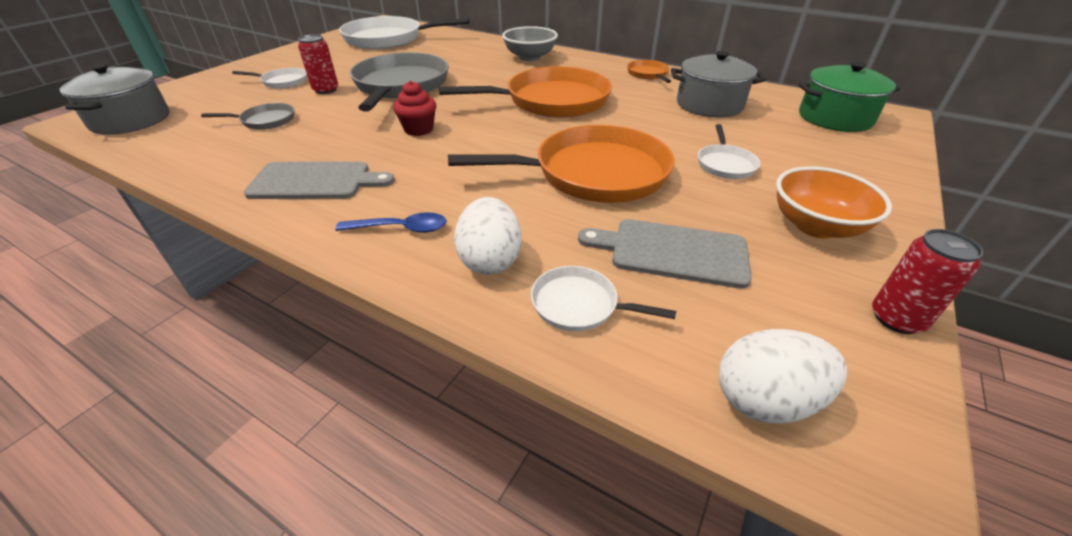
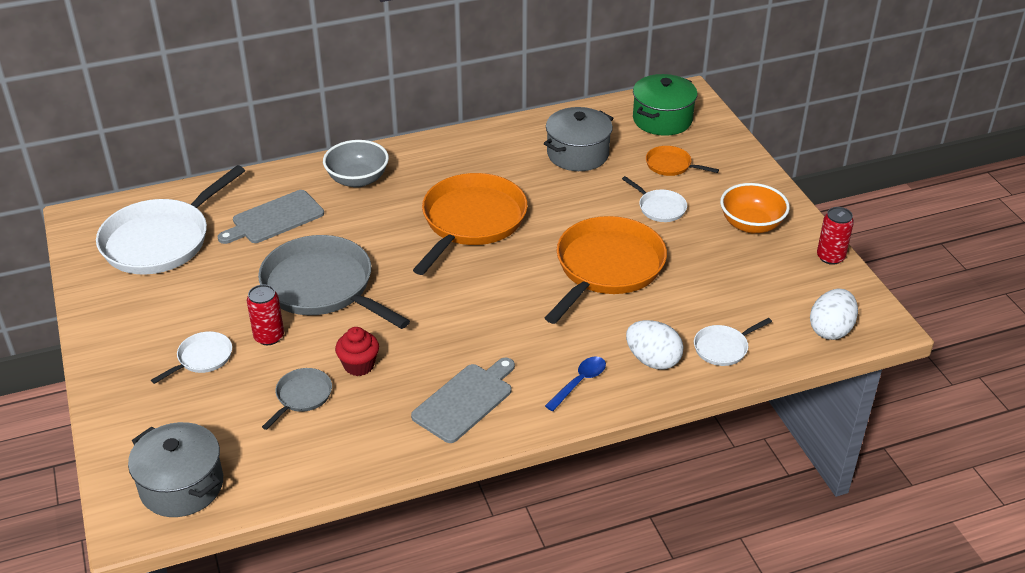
camera: 50 degrees left, 0 degrees up
(418, 129) = (436, 315): red cupcake -> red cupcake (359, 365)
(648, 74) = (487, 142): orange pan -> orange pan (671, 165)
(672, 252) = (717, 290): grey cutting board -> grey cutting board (274, 219)

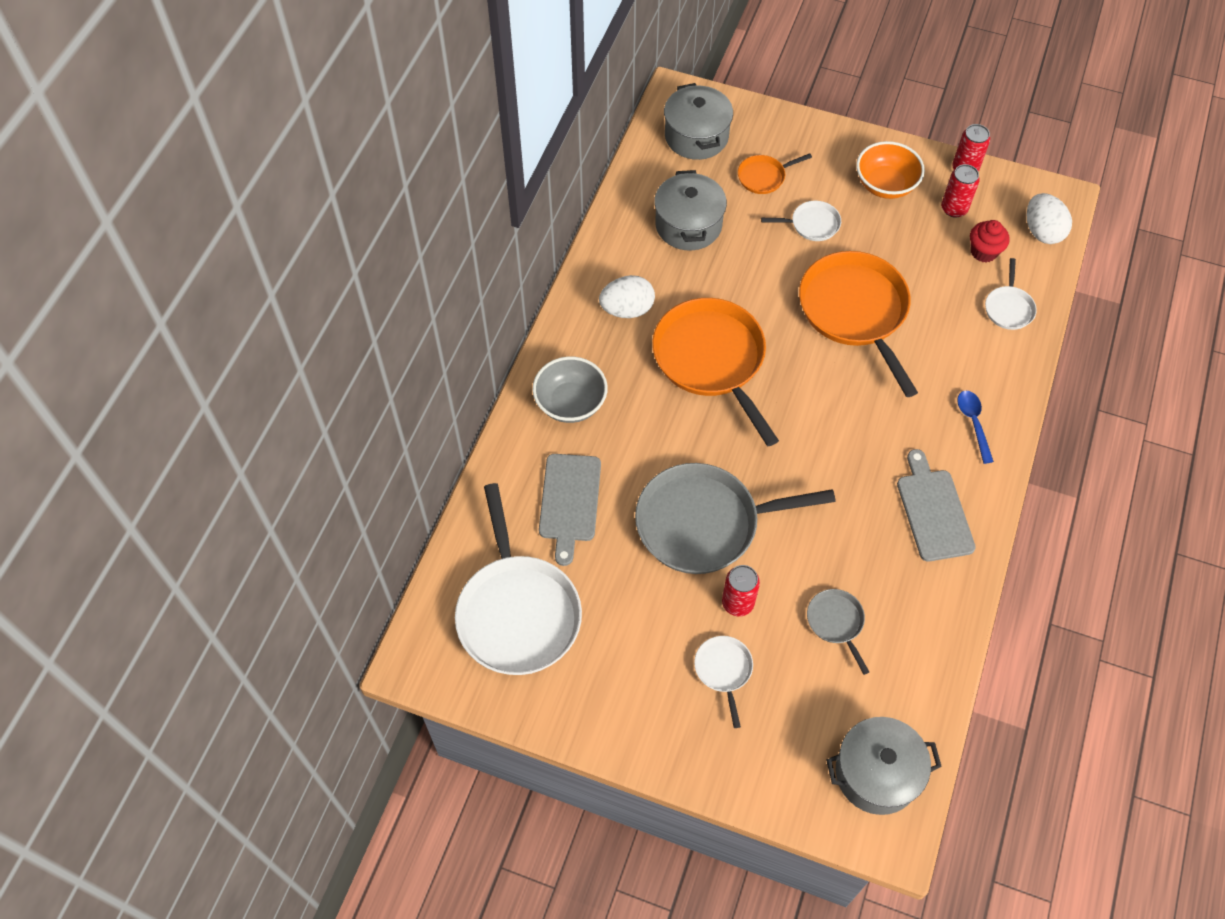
camera: 50 degrees left, 20 degrees up
(359, 365) = (831, 558): red cupcake -> red cupcake (983, 252)
(653, 360) = (986, 360): white egg -> white egg (627, 309)
(662, 119) = (696, 136): green pot -> grey pot
(781, 270) = (954, 209): none -> red can

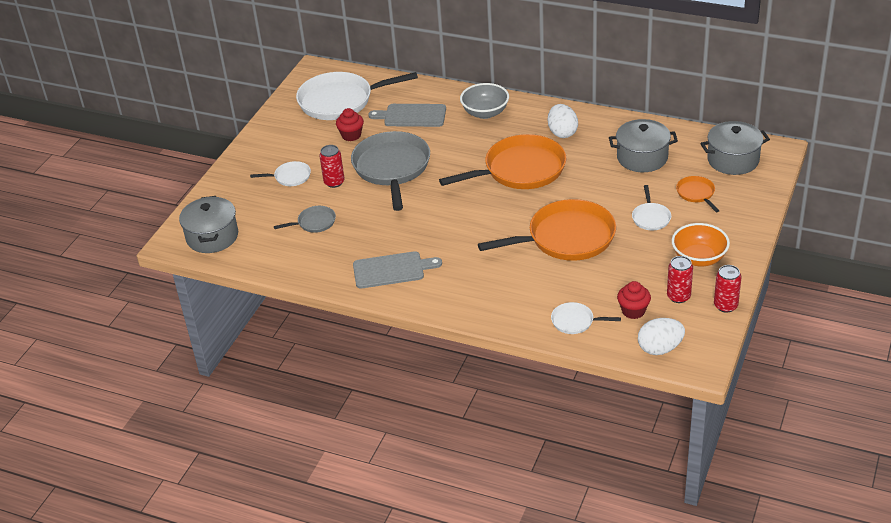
camera: 95 degrees right, 20 degrees down
(616, 587) = (351, 135): none -> red cupcake
(973, 423) = (464, 294): blue spoon -> none

